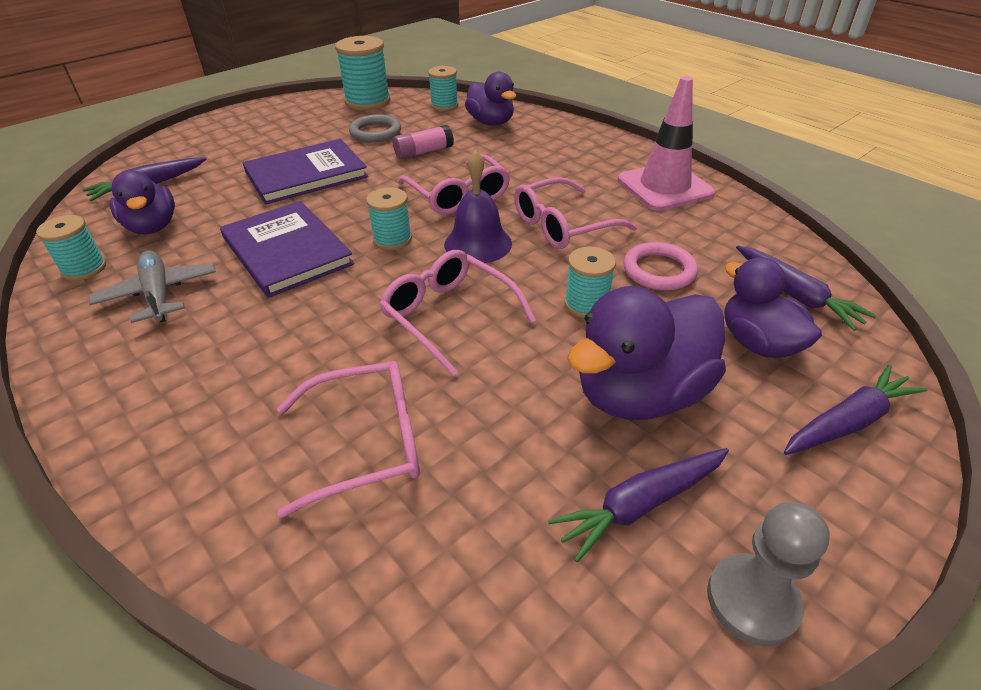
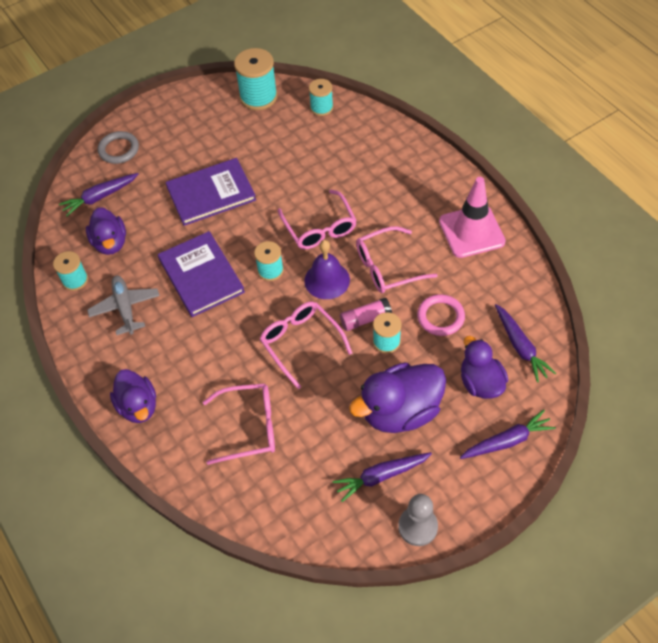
camera: 10 degrees right, 15 degrees up
(375, 132) = (263, 143): grey ring -> grey ring (119, 149)
(424, 152) = (299, 173): pink glue stick -> pink glue stick (365, 319)
(491, 122) = (356, 136): purple duck -> purple duck (138, 406)

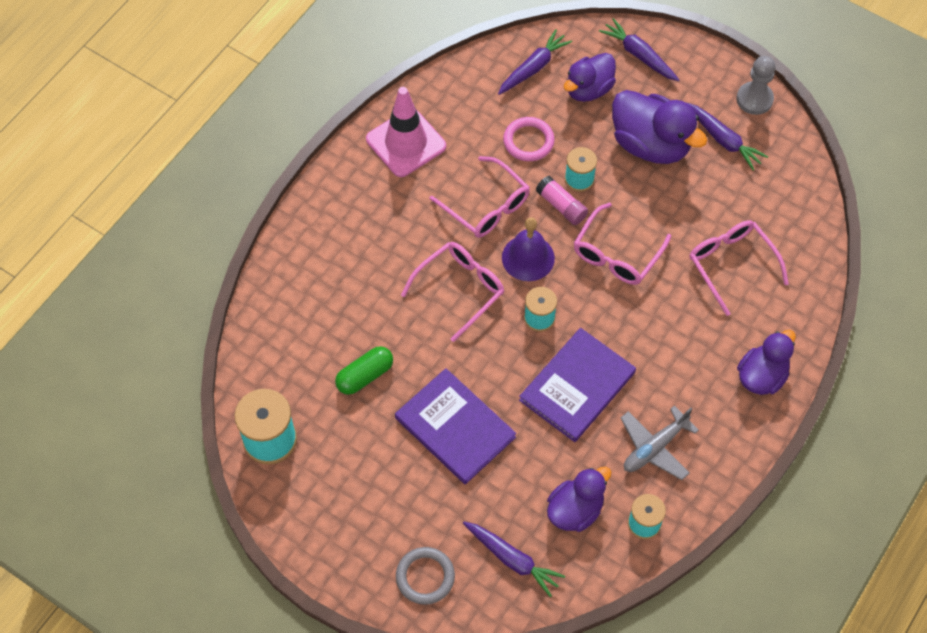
camera: 115 degrees left, 5 degrees up
(278, 155) = (365, 376): none -> green capsule
(321, 108) = (266, 355): turquoise spool -> none

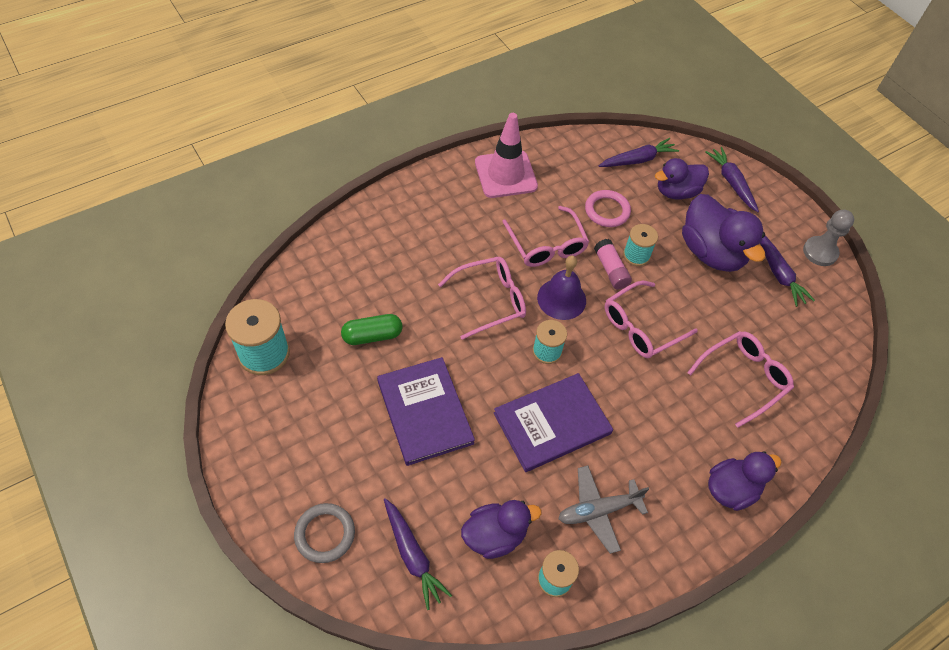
camera: 20 degrees right, 5 degrees down
(732, 265) = (743, 378): pink glasses -> pink glasses turned 60 degrees clockwise

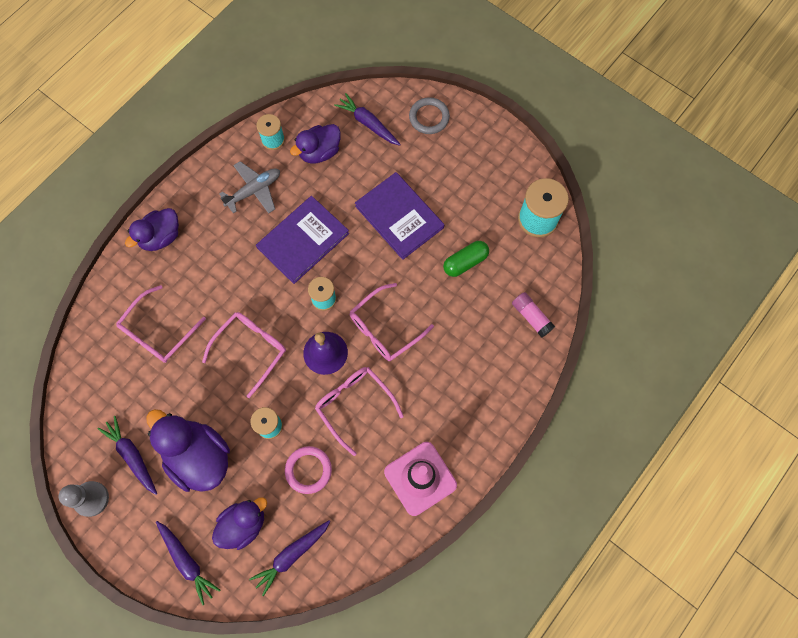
camera: 165 degrees right, 15 degrees up
(610, 270) = (289, 400): pink glue stick -> pink glue stick (531, 317)

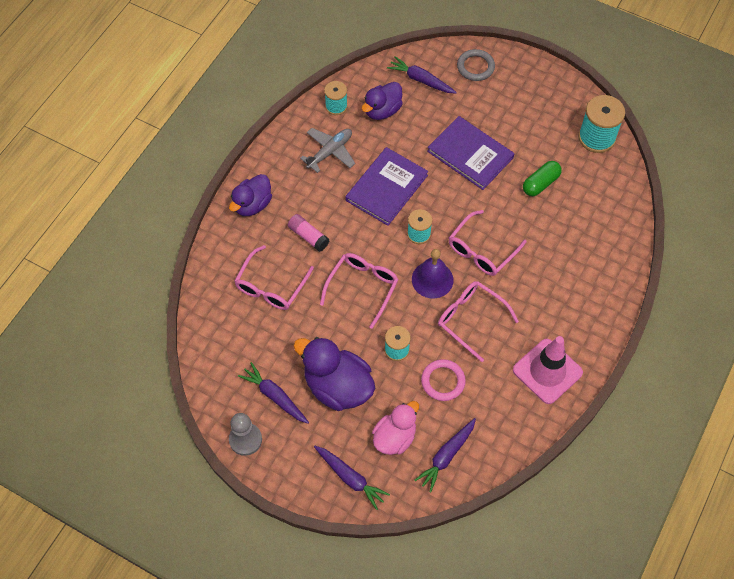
camera: 10 degrees left, 10 degrees down
(243, 524) = (394, 437): purple duck -> pink duck
(531, 317) = (612, 220): pink glue stick -> pink glue stick (308, 236)

